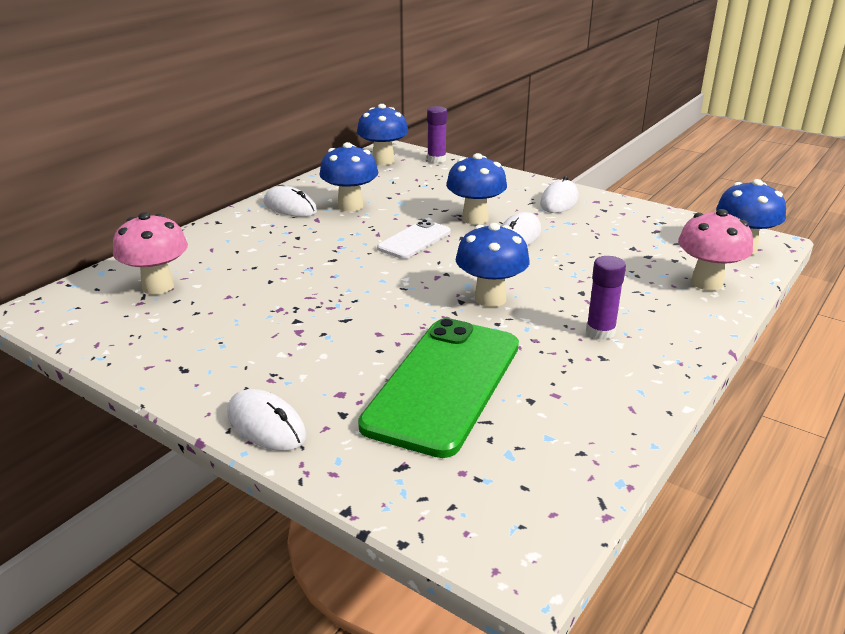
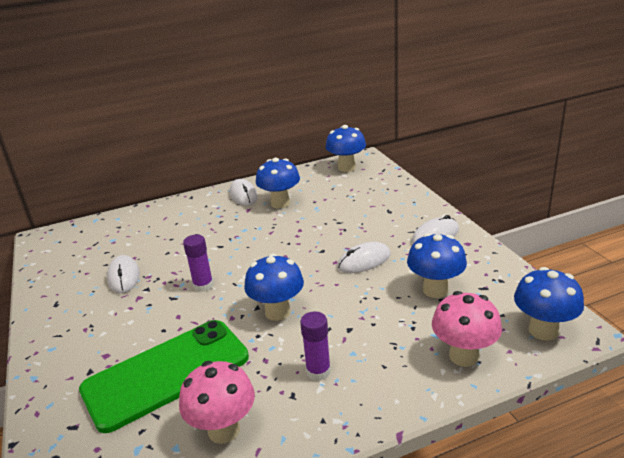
camera: 35 degrees right, 0 degrees up
(158, 287) = (108, 239): pink mushroom -> pink mushroom (224, 430)
(266, 425) = (46, 361): white mouse -> white mouse (123, 276)
(414, 240) = (287, 244): white phone -> none
(436, 159) = (386, 174): purple glue stick -> purple glue stick (203, 285)
(475, 219) = (351, 236): blue mushroom -> blue mushroom (435, 290)

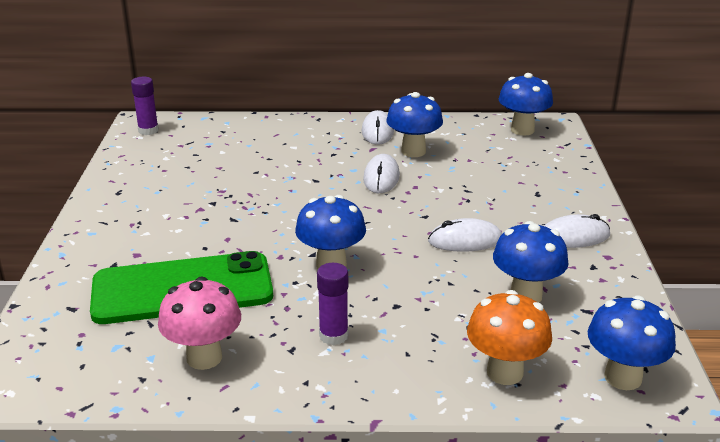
camera: 20 degrees right, 0 degrees up
(123, 276) = (197, 184): white mouse -> white mouse (381, 177)
(203, 285) = (271, 216): purple glue stick -> purple glue stick (148, 130)
(463, 356) = (504, 372): pink mushroom -> orange mushroom

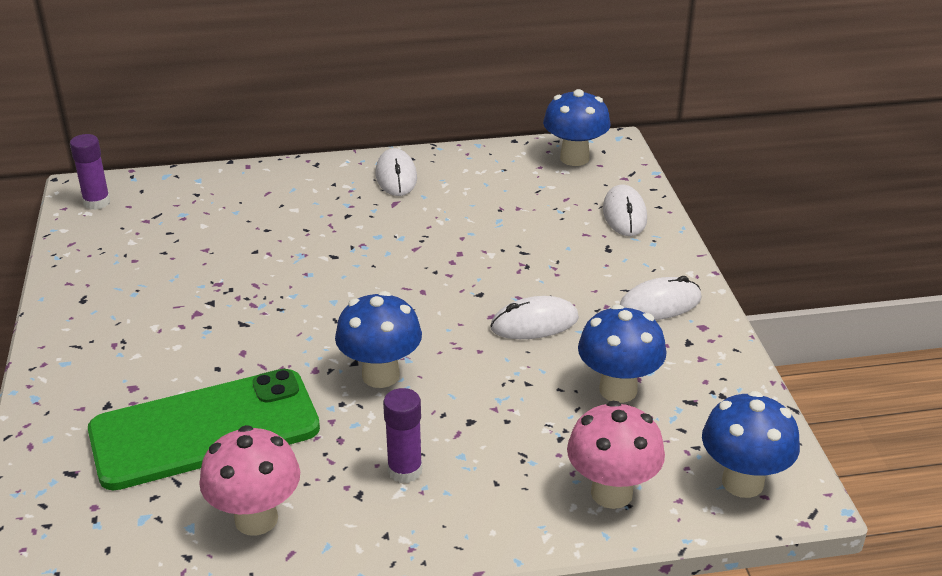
camera: 10 degrees left, 5 degrees up
(381, 177) = (415, 244): white mouse -> white mouse (624, 214)
(413, 151) = (447, 202): blue mushroom -> none
(504, 372) = (611, 493): orange mushroom -> pink mushroom

